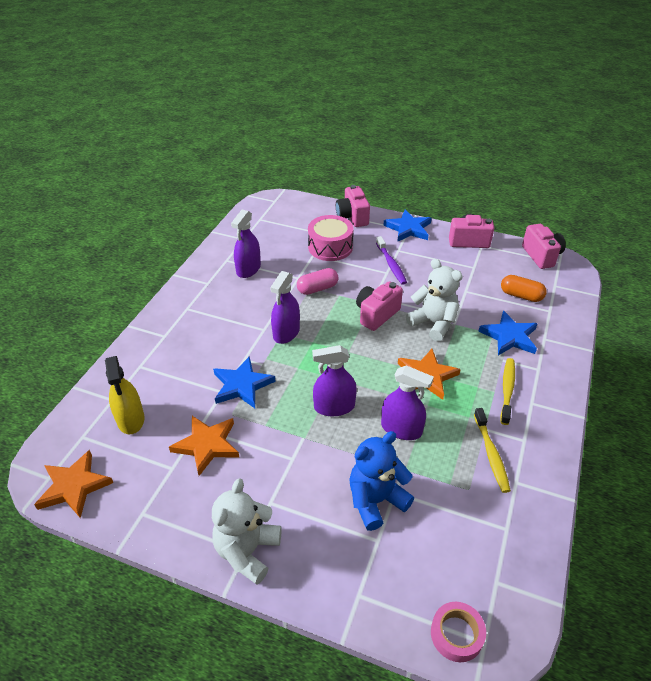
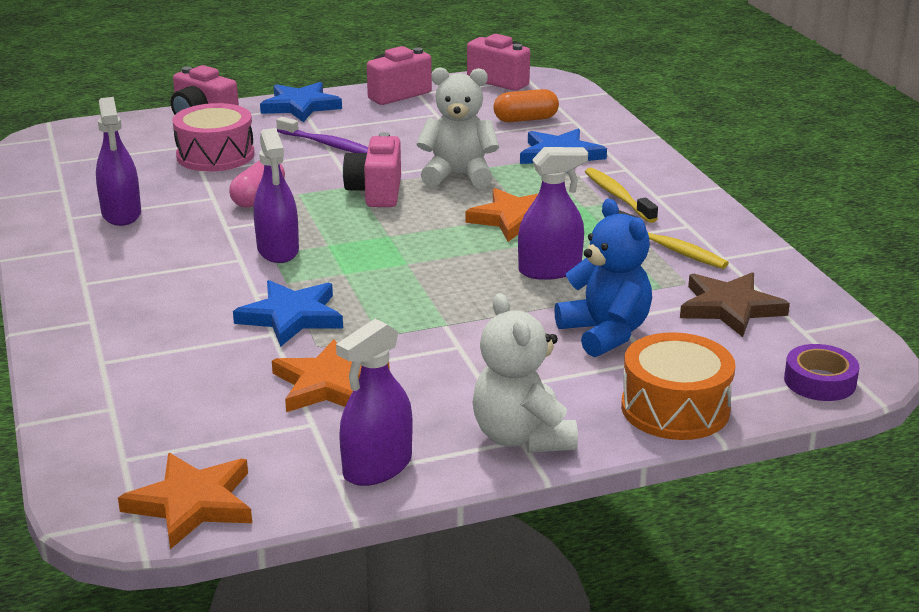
camera: 40 degrees left, 15 degrees down
(131, 419) = (175, 411): yellow spray bottle -> none
(334, 407) = (444, 285): purple spray bottle -> purple spray bottle (377, 467)
(346, 590) = (675, 408): none -> orange drum
(376, 500) = (605, 333): blue teddy bear -> blue teddy bear turned 135 degrees clockwise
(456, 634) = (819, 381): pink tape -> purple tape
(471, 529) = (730, 308): none -> brown star

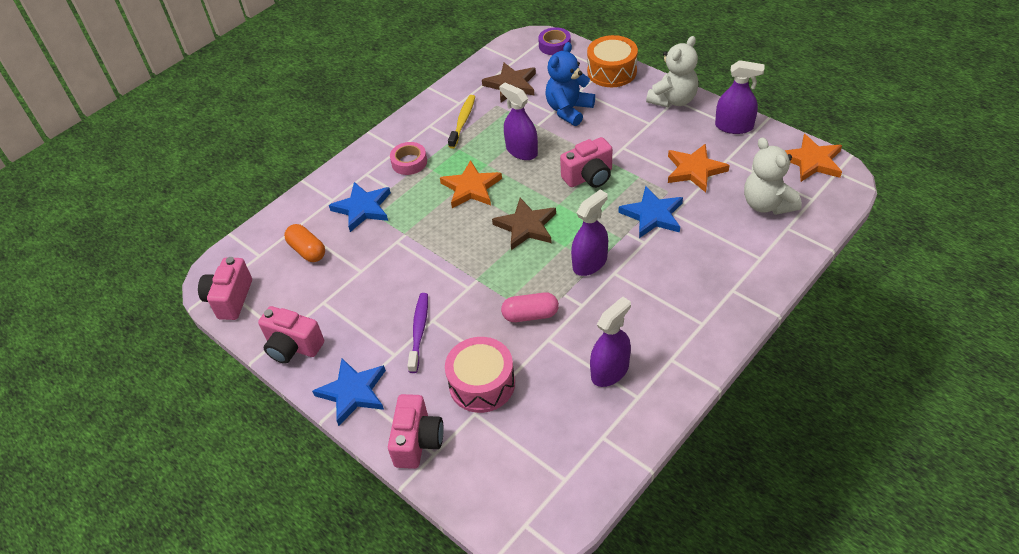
camera: 115 degrees left, 20 degrees up
(376, 192) = (479, 263): pink camera -> pink camera (589, 177)
(396, 232) = (526, 226): none -> brown star
(458, 175) = (426, 239): white teddy bear -> white teddy bear (767, 204)
(618, 196) = (409, 162): yellow toothbrush -> pink tape

